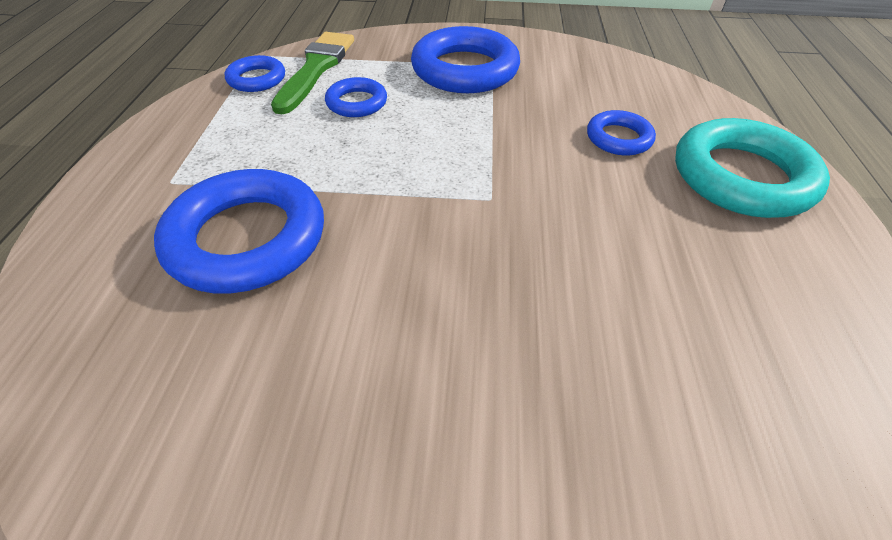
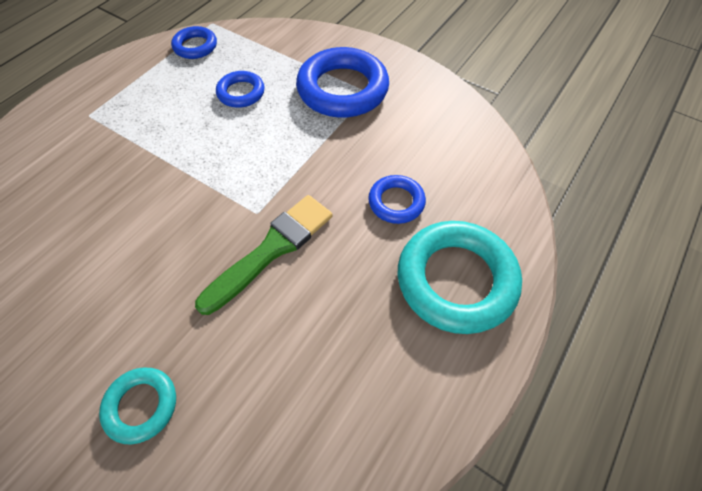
camera: 30 degrees right, 10 degrees up
(247, 238) = (97, 176): blue ring -> none
(316, 69) = (240, 50): green brush -> green brush (272, 249)
(571, 459) = (141, 406): none -> turquoise ring

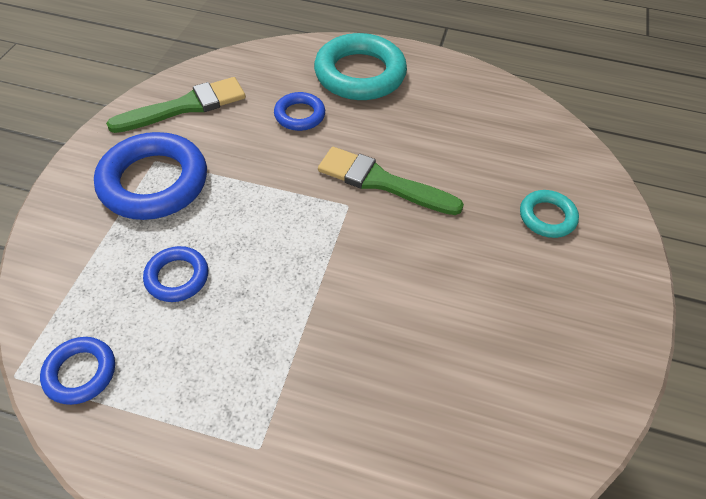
camera: 110 degrees left, 5 degrees down
(434, 117) = (185, 106): none -> green brush

